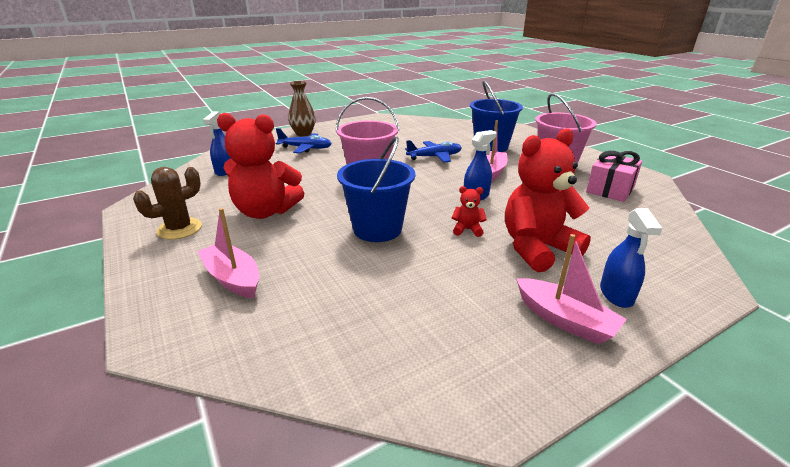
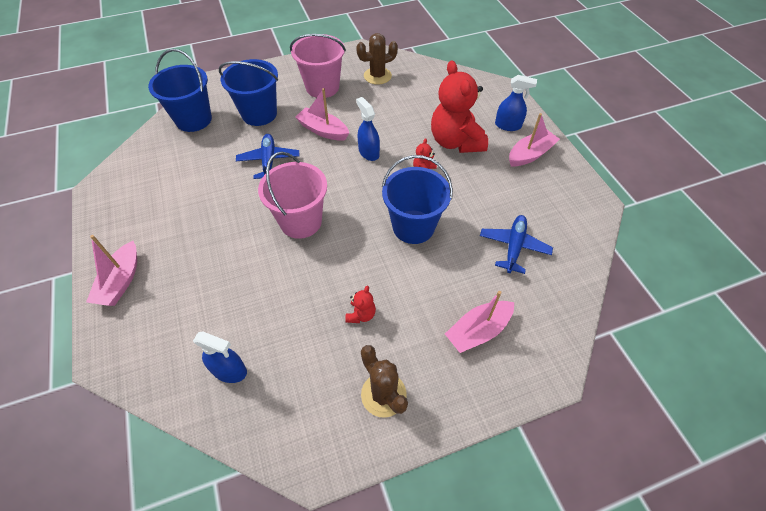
camera: 80 degrees left, 25 degrees up
(265, 211) = (361, 314): red teddy bear -> red teddy bear, size x0.42
(303, 134) = (121, 281): brown vase -> pink boat
(305, 148) = (185, 279): blue plane -> blue plane (513, 247)
(464, 129) = (193, 119): none -> blue bucket
(610, 189) = (377, 76): pink gift -> brown cactus

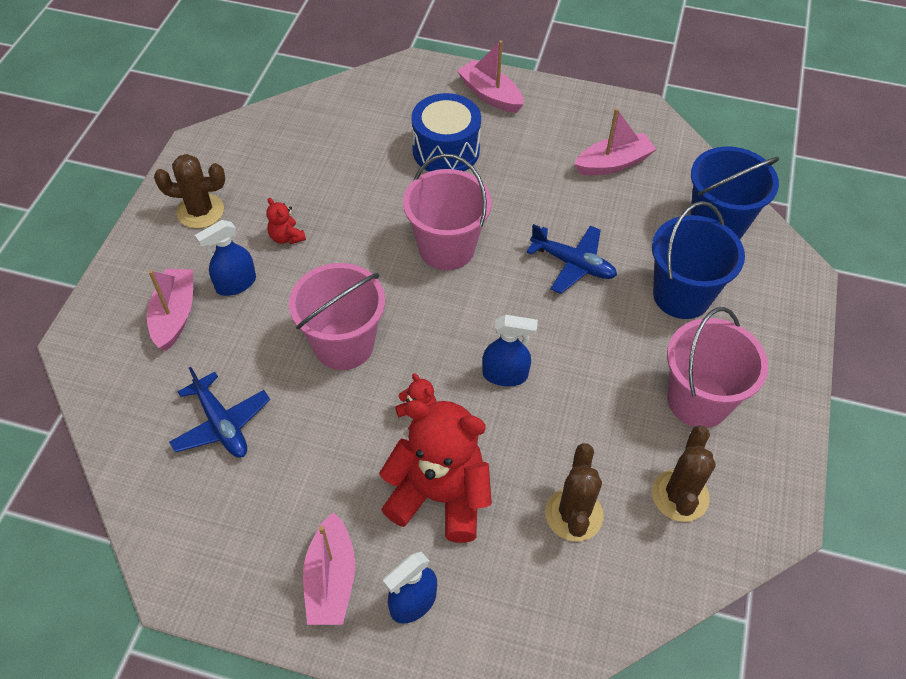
camera: 125 degrees right, 0 degrees up
(205, 273) = (446, 150): none -> blue drum
(229, 370) = (326, 129): blue spray bottle -> blue spray bottle (235, 284)
(323, 130) = (591, 348): pink boat -> pink boat (613, 163)
(413, 227) = (344, 344): blue bucket -> pink bucket
(418, 100) = (574, 514): none -> brown cactus

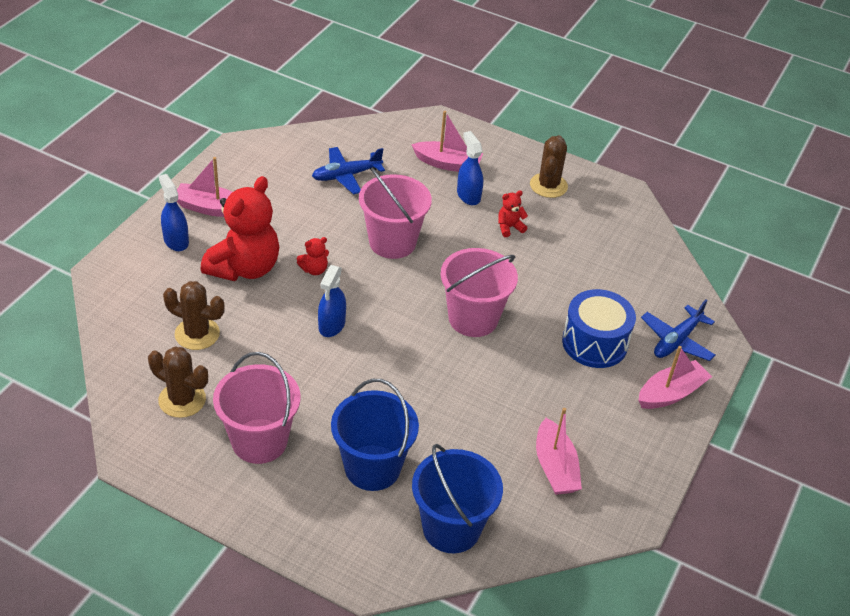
camera: 100 degrees right, 10 degrees down
(573, 264) = (432, 398): blue plane -> blue plane (676, 341)

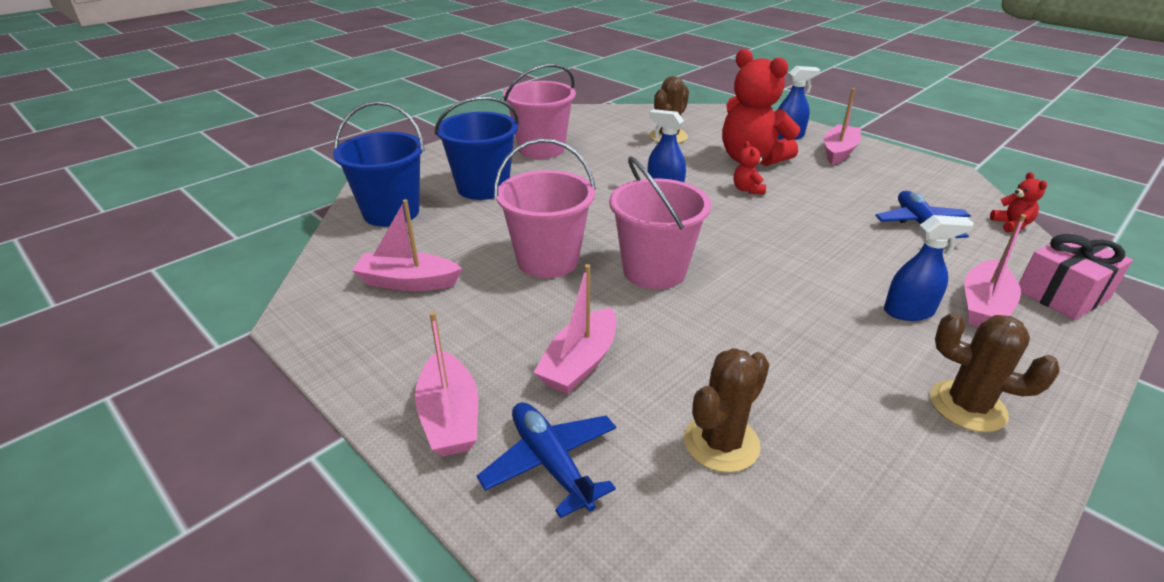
camera: 110 degrees right, 10 degrees down
(182, 400) = (598, 128): brown cactus -> brown cactus (721, 443)
(392, 242) = (795, 238): pink bucket -> pink bucket (548, 260)
(419, 130) = (1062, 294): none -> pink gift
(509, 227) = (839, 336): red teddy bear -> red teddy bear (1011, 225)
(594, 343) = (580, 363): blue drum -> pink boat

